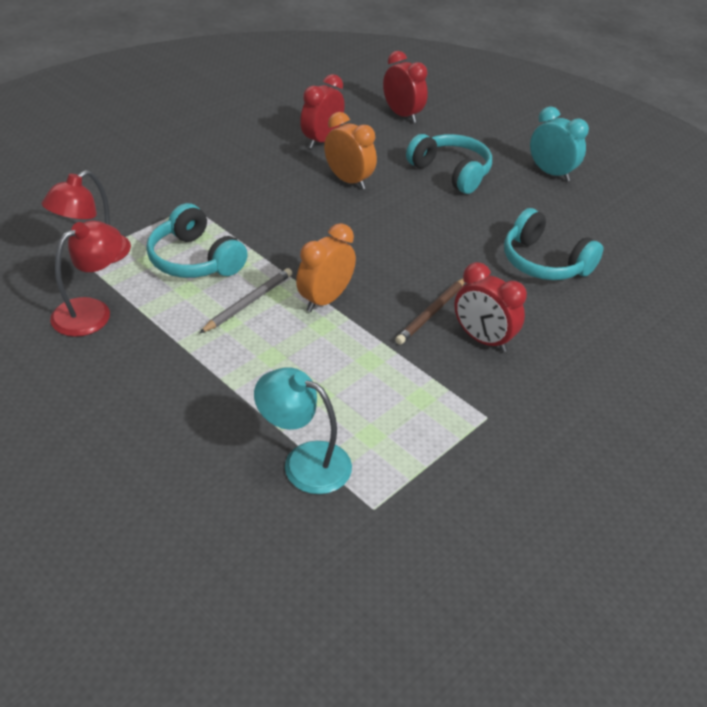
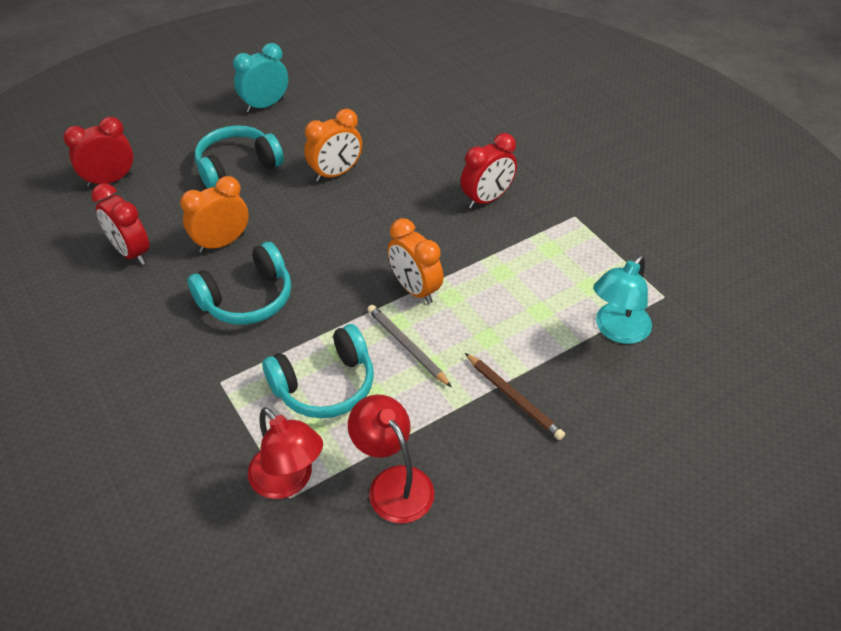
camera: 75 degrees left, 5 degrees up
(432, 312) = (447, 222): brown pencil -> brown pencil (513, 398)
(471, 229) = (336, 173): none -> orange clock
(544, 262) = (395, 142): turquoise headphones -> turquoise headphones (247, 298)

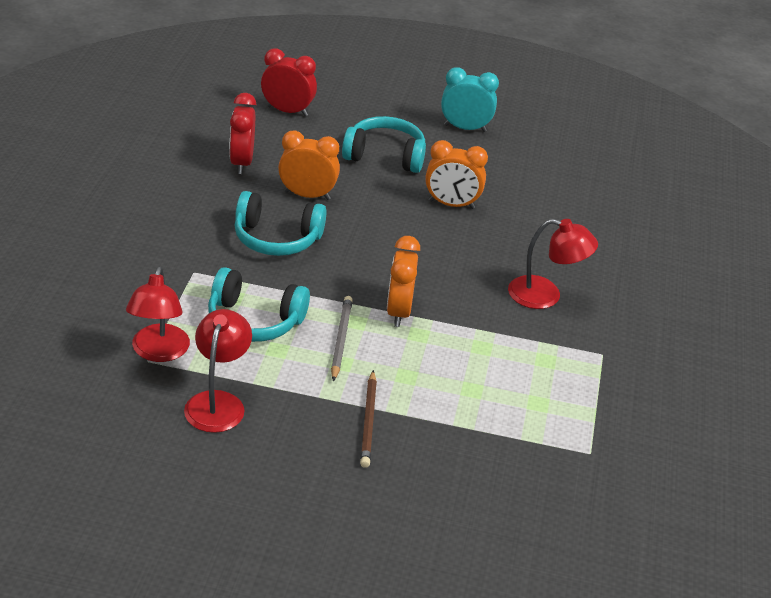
camera: 40 degrees right, 10 degrees down
(487, 199) = (545, 295): red clock -> red lamp
(617, 330) = (513, 443): turquoise lamp -> none

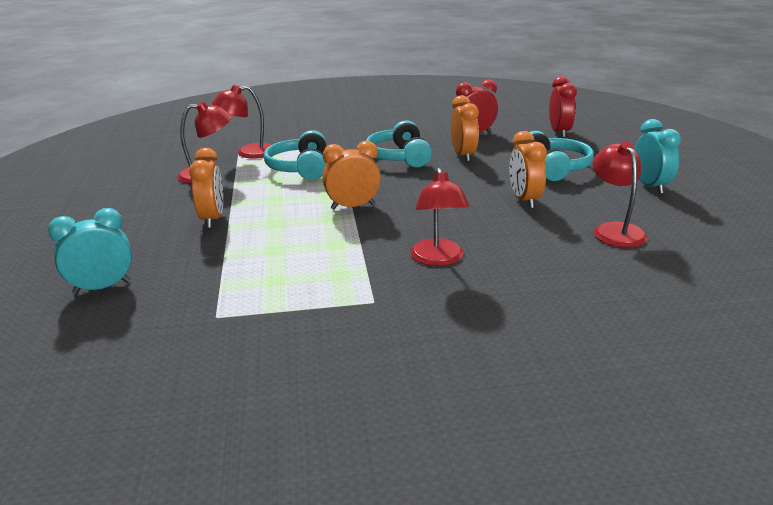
camera: 75 degrees right, 10 degrees down
(341, 340) = (301, 195): grey pencil -> none
(368, 421) = (212, 219): brown pencil -> orange clock
(498, 527) = (102, 287): none -> turquoise clock
(540, 186) = (615, 230): none -> red lamp

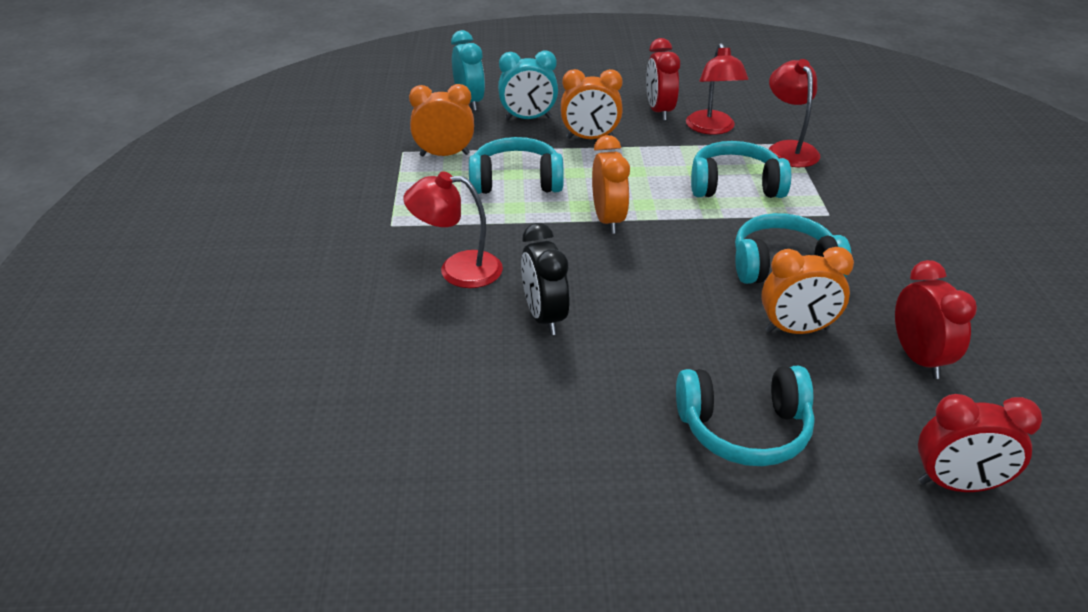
camera: 95 degrees right, 10 degrees up
(168, 193) = (659, 111): none -> red clock
(290, 246) = (516, 181): none -> turquoise headphones
(485, 222) = (544, 317): none -> black clock
(524, 200) = (608, 365): orange clock -> orange clock (444, 155)
(615, 230) = (488, 436): red lamp -> none
(650, 186) = (651, 540): turquoise clock -> turquoise clock (528, 118)

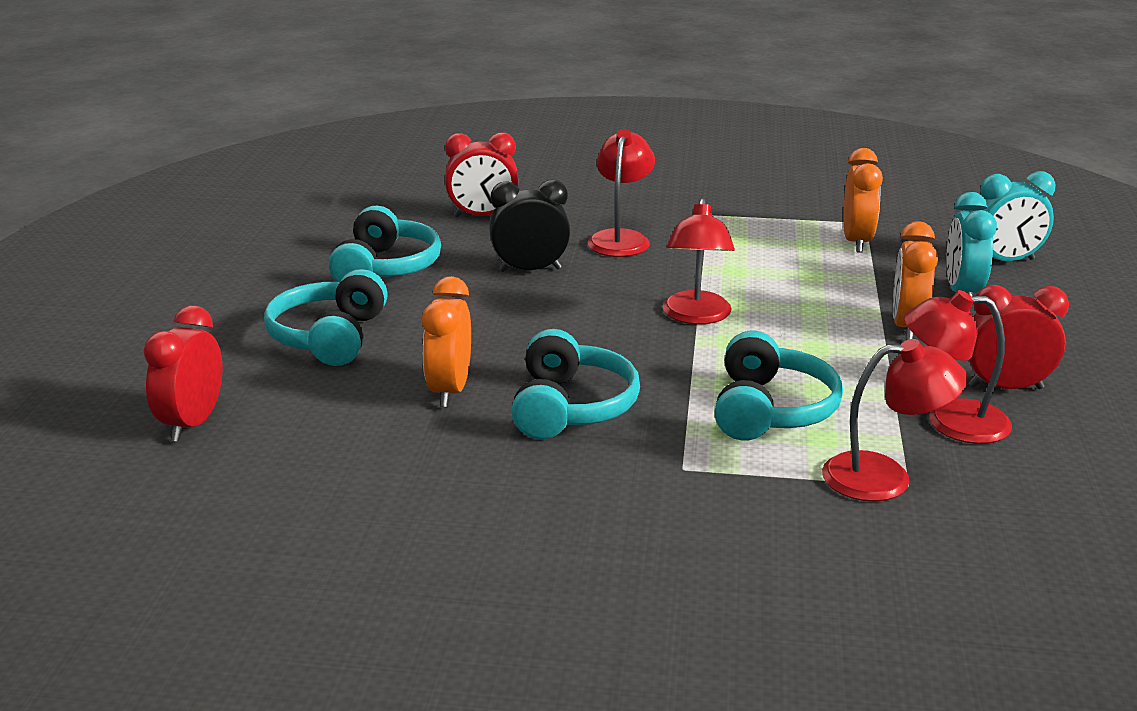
camera: 100 degrees right, 10 degrees down
(516, 181) = (791, 274): turquoise headphones -> turquoise headphones (386, 268)
(608, 220) = (696, 316): orange clock -> red lamp
(918, 358) = (365, 453): red clock -> red clock (482, 216)

